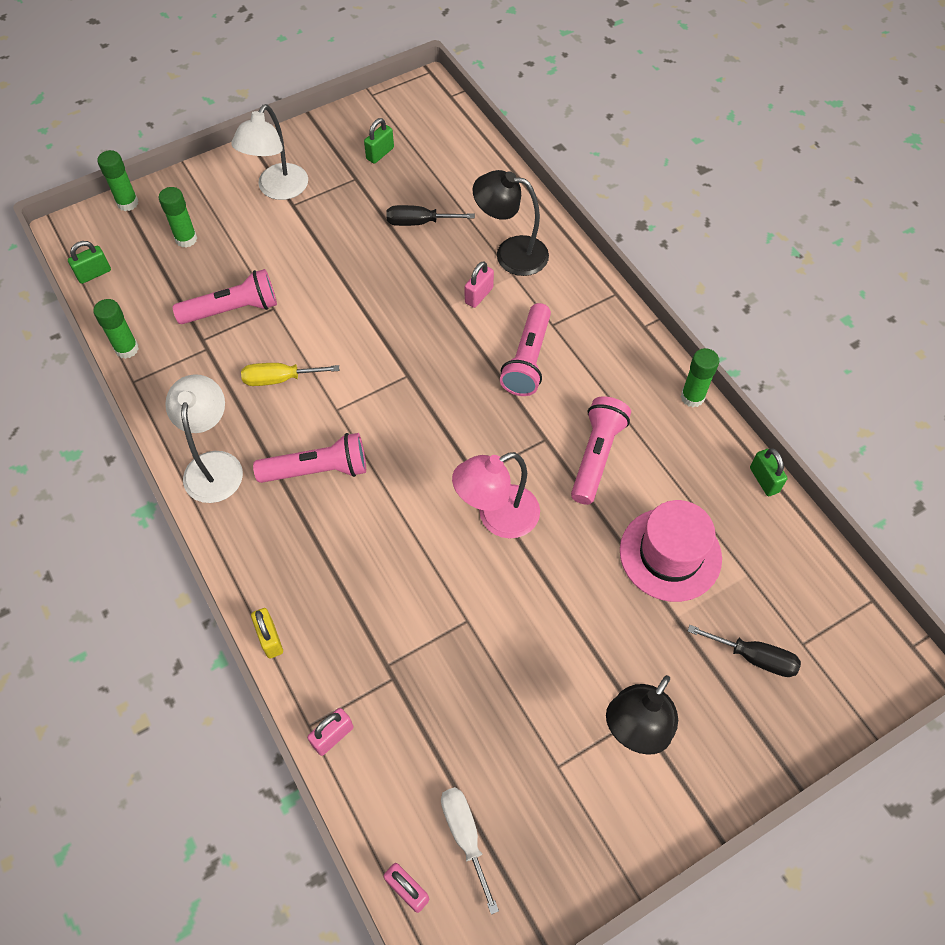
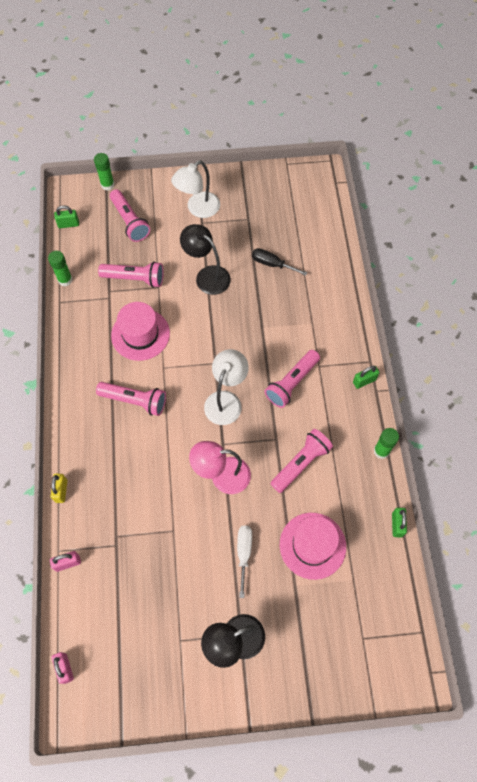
camera: 25 degrees right, 5 degrees up
(186, 239) = (130, 222): green glue stick -> pink flashlight
(214, 465) = (80, 373): white lamp -> white lamp (226, 400)
(279, 379) = (140, 334): yellow screwdriver -> pink hat
(380, 153) = (271, 207): green padlock -> green padlock (364, 381)
(465, 835) = (110, 654): white screwdriver -> white screwdriver (244, 553)
(479, 295) = (284, 328): pink padlock -> none
(510, 253) = (318, 307): black lamp -> black lamp (207, 276)
(754, 657) = (328, 632): black screwdriver -> none

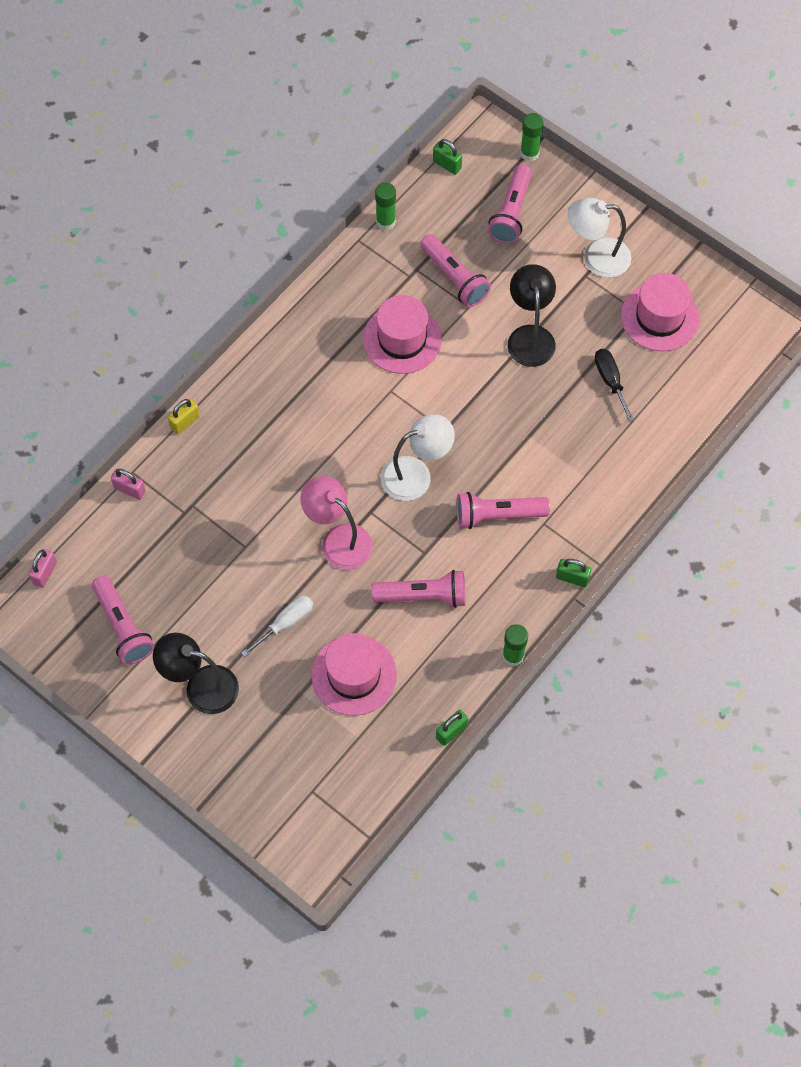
camera: 45 degrees right, 0 degrees up
(135, 401) = (331, 399): pink flashlight -> pink flashlight (123, 627)
(261, 213) = (659, 317): none -> pink hat

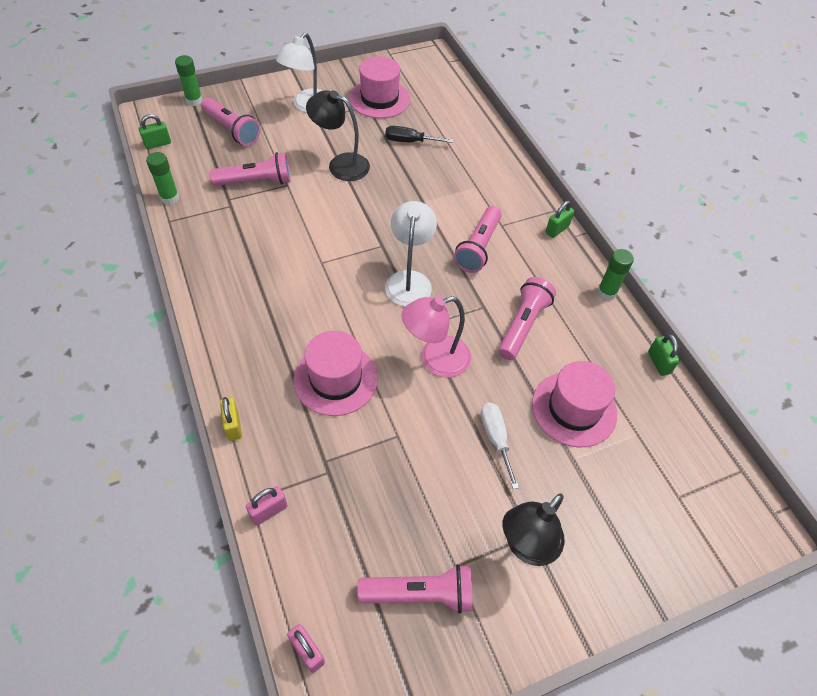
camera: 65 degrees left, 10 degrees down
(402, 339) = (281, 234): pink hat -> pink hat (335, 379)

